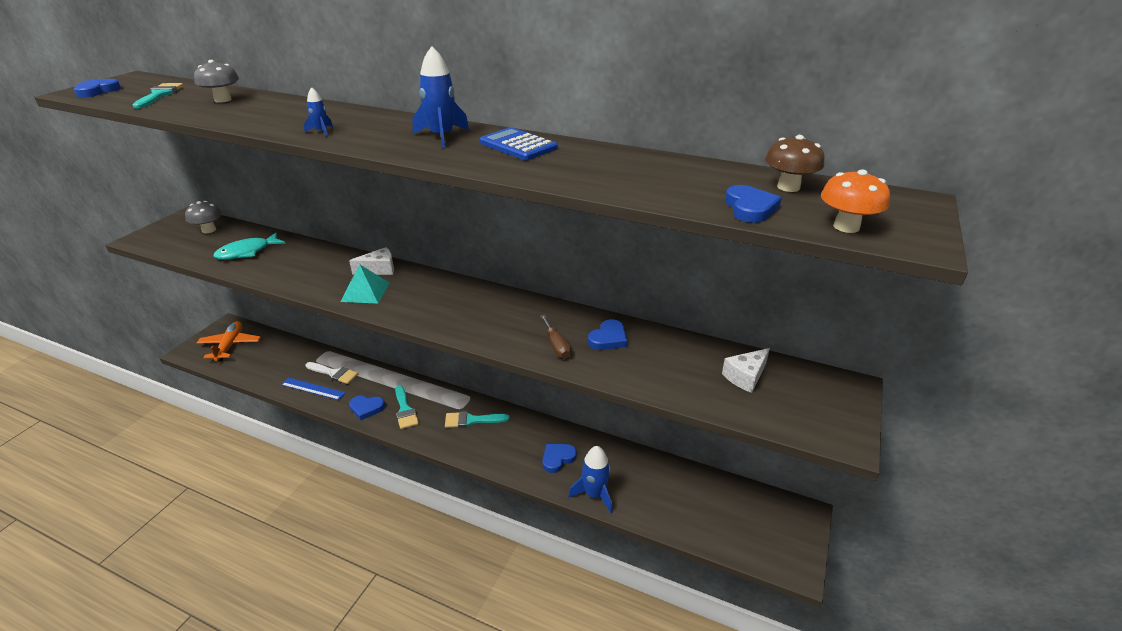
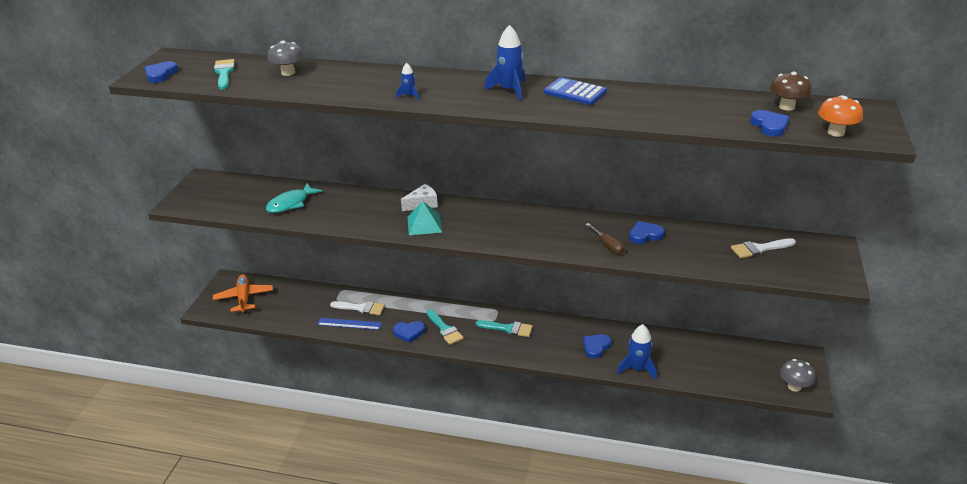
camera: 10 degrees left, 0 degrees up
(209, 230) = (236, 188): grey mushroom -> grey mushroom (794, 386)
(471, 420) = (508, 328): turquoise brush -> turquoise brush turned 150 degrees counterclockwise
(608, 338) = (645, 235): blue heart -> blue heart turned 135 degrees counterclockwise
(745, 377) = (759, 249): white cheese -> white brush

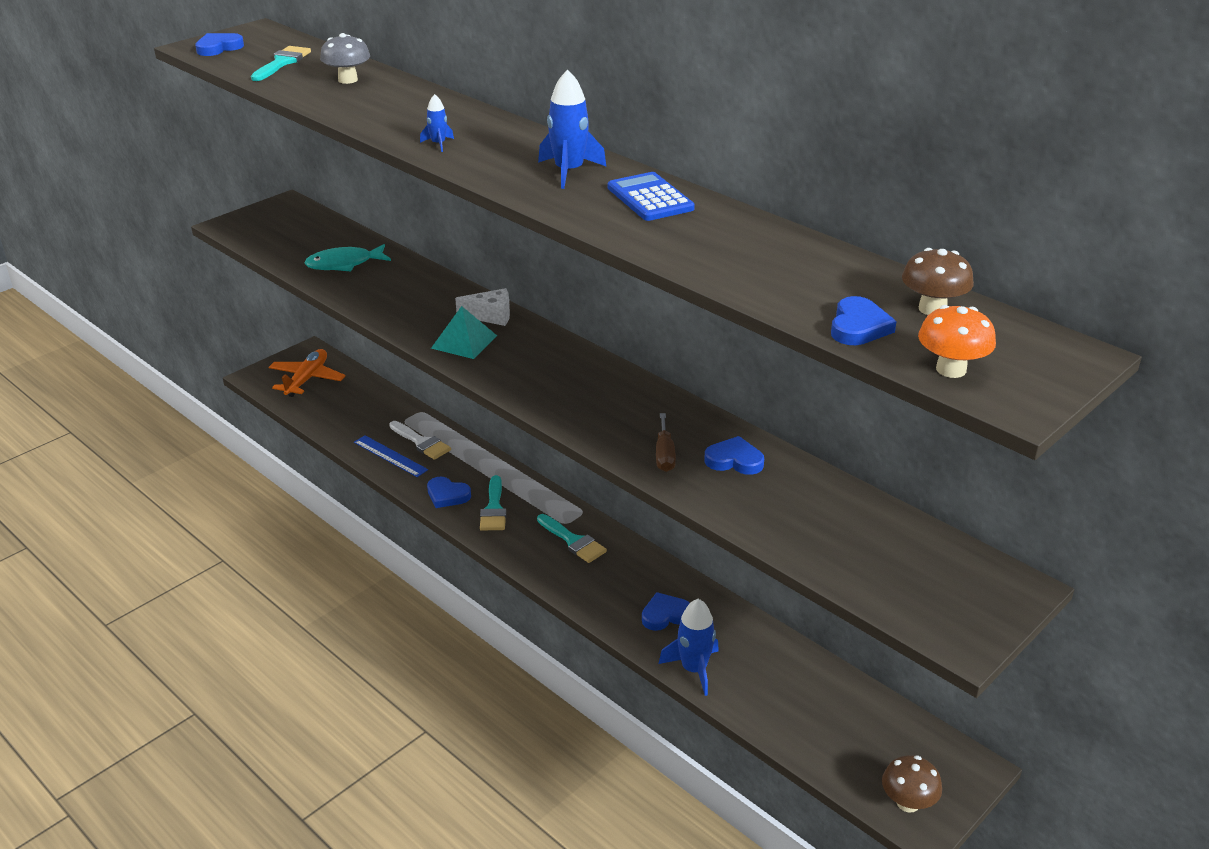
camera: 30 degrees right, 0 degrees up
(759, 249) = (884, 544): white brush -> none
(794, 386) = (908, 802): grey mushroom -> brown mushroom

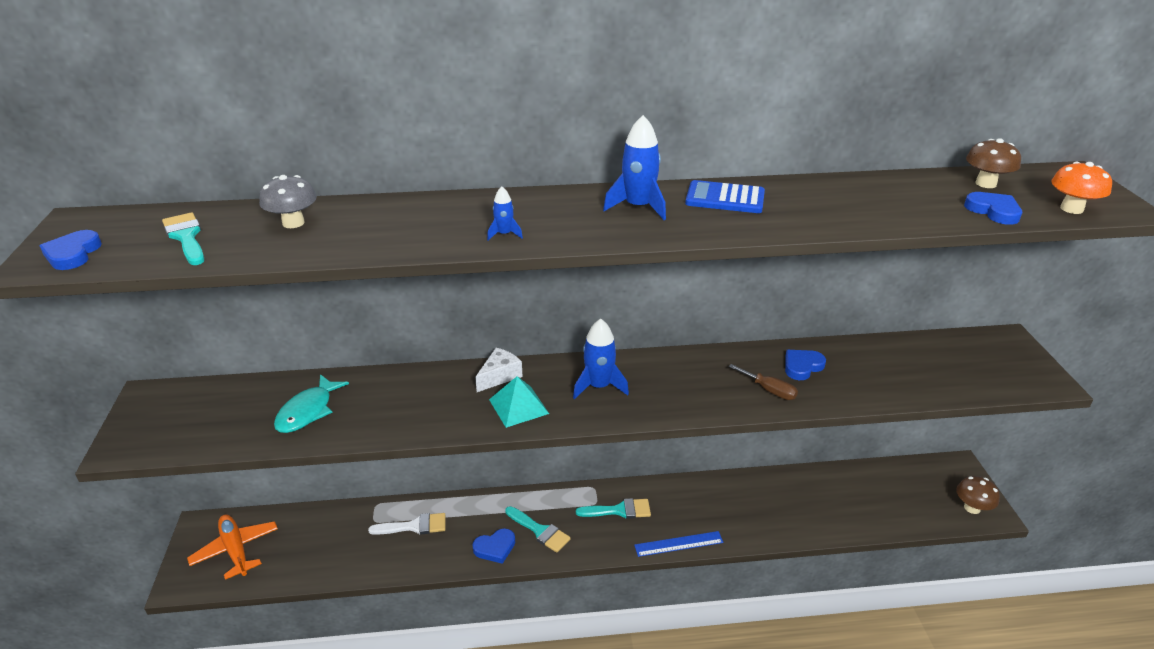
camera: 50 degrees left, 0 degrees up
(390, 456) = (407, 554): blue ruler -> blue ruler (678, 544)
(665, 615) = (735, 510): blue heart -> none
(693, 669) = (797, 528): blue rocket -> blue rocket (599, 386)

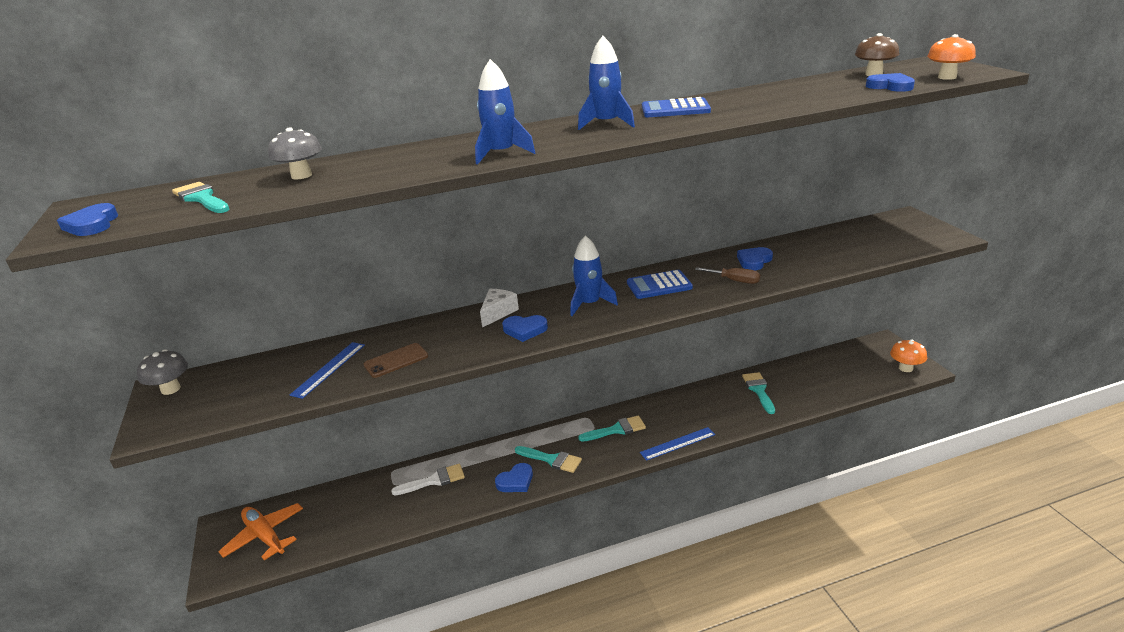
camera: 10 degrees left, 5 degrees down
(154, 400) = (171, 389): none -> grey mushroom
(308, 411) = (329, 369): turquoise fish -> blue ruler
(376, 416) = (396, 361): none -> brown phone
(504, 234) = (501, 154): blue rocket -> blue rocket, size x1.93
(518, 406) = (525, 330): turquoise pyramid -> blue heart
(683, 378) = (659, 285): none -> blue calculator
(791, 497) = (759, 390): none -> turquoise brush
(972, 508) = (905, 368): brown mushroom -> orange mushroom

